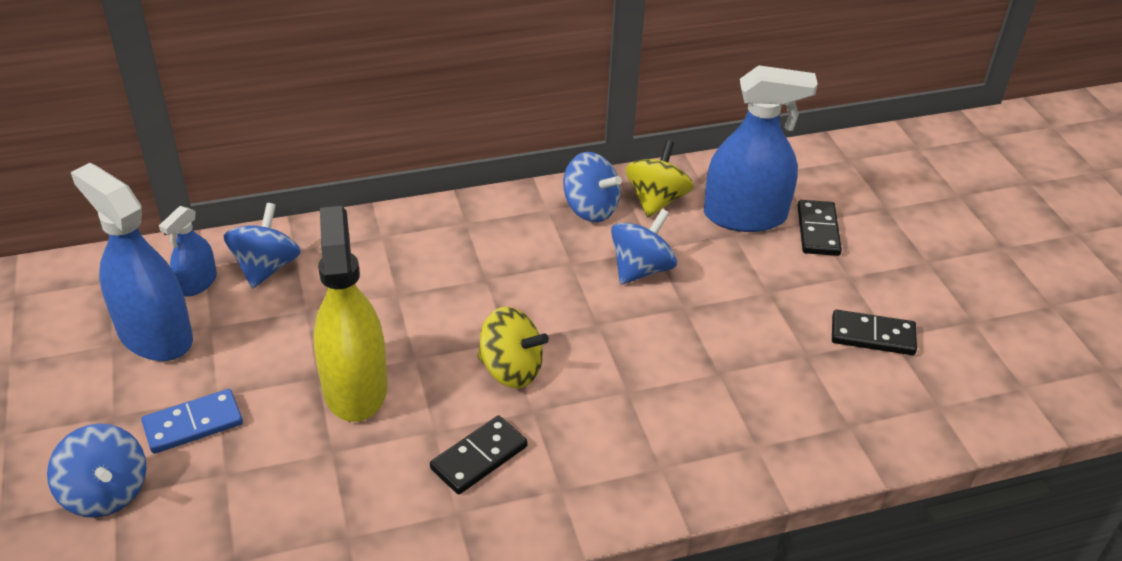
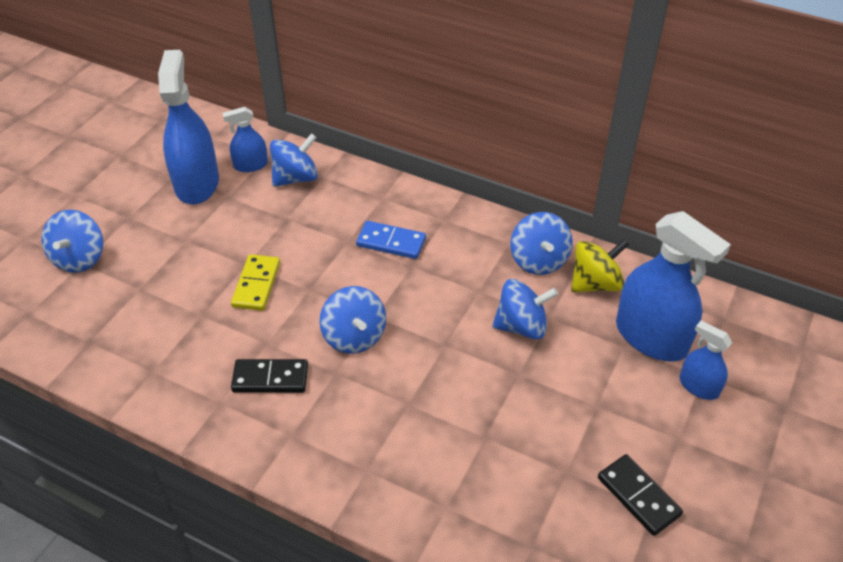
camera: 45 degrees right, 5 degrees up
(193, 424) = (157, 248): blue domino -> blue domino (391, 242)
(355, 387) = (256, 284): yellow spray bottle -> yellow domino
(511, 370) = (354, 336): yellow spinning top -> blue spinning top
(818, 231) = (698, 386): black domino -> blue spray bottle

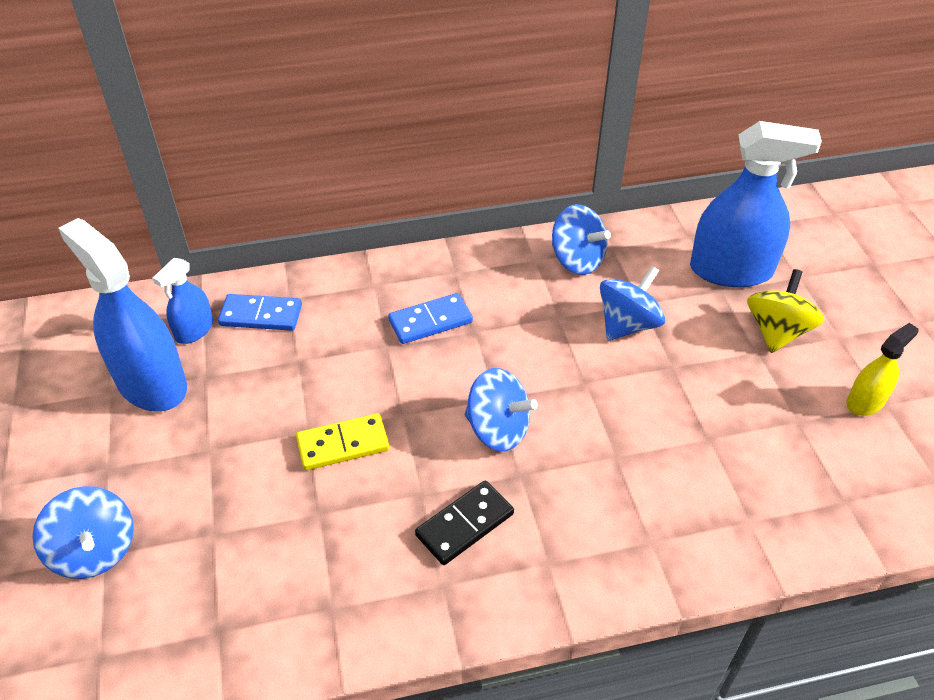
camera: 40 degrees left, 0 degrees up
(256, 284) = (343, 444): yellow domino -> yellow domino turned 75 degrees counterclockwise
(296, 178) = (261, 315): blue spinning top -> blue domino
(595, 283) = (642, 252): yellow spinning top -> yellow spinning top (777, 331)
(638, 496) = (865, 402): black domino -> yellow spray bottle
(698, 386) = (805, 287): blue spray bottle -> none

